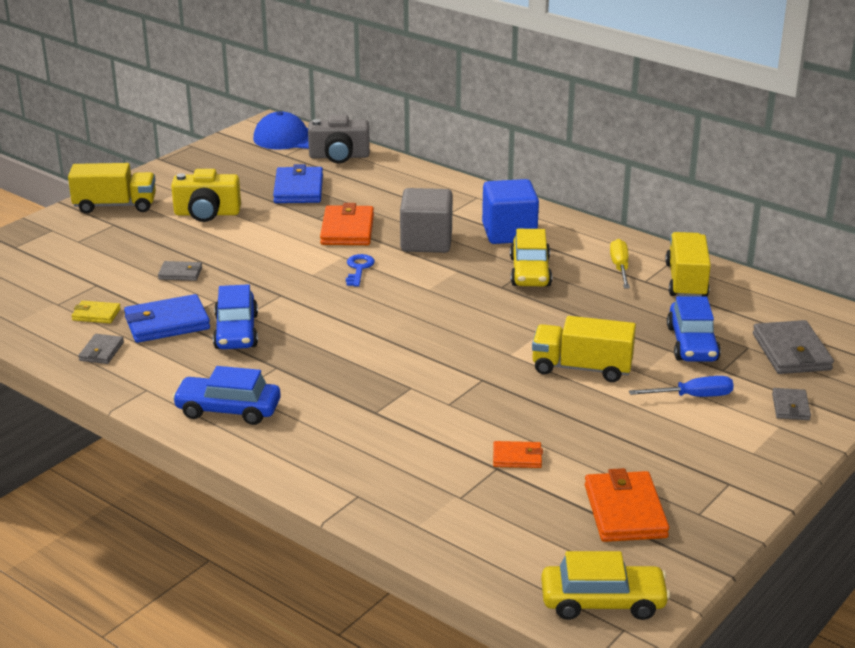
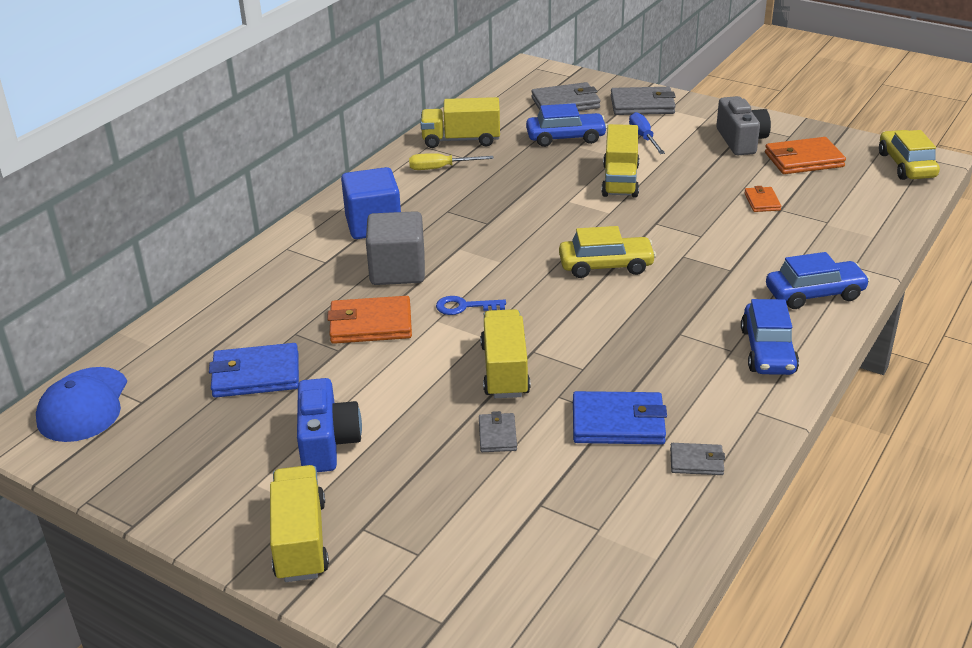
camera: 95 degrees left, 5 degrees up
(96, 314) = (615, 486): yellow wallet -> none
(167, 323) = (618, 423): blue wallet -> blue wallet turned 60 degrees counterclockwise
(207, 213) = (327, 443): yellow camera -> blue camera
(236, 332) = (621, 369): blue car -> blue car (814, 294)
(259, 281) = (505, 370): none -> yellow truck
(339, 156) = (156, 354): grey camera -> grey camera (741, 141)
(530, 272) = (456, 210): yellow car -> yellow car (606, 266)
(790, 407) = (642, 105): grey wallet -> grey wallet, size x1.82

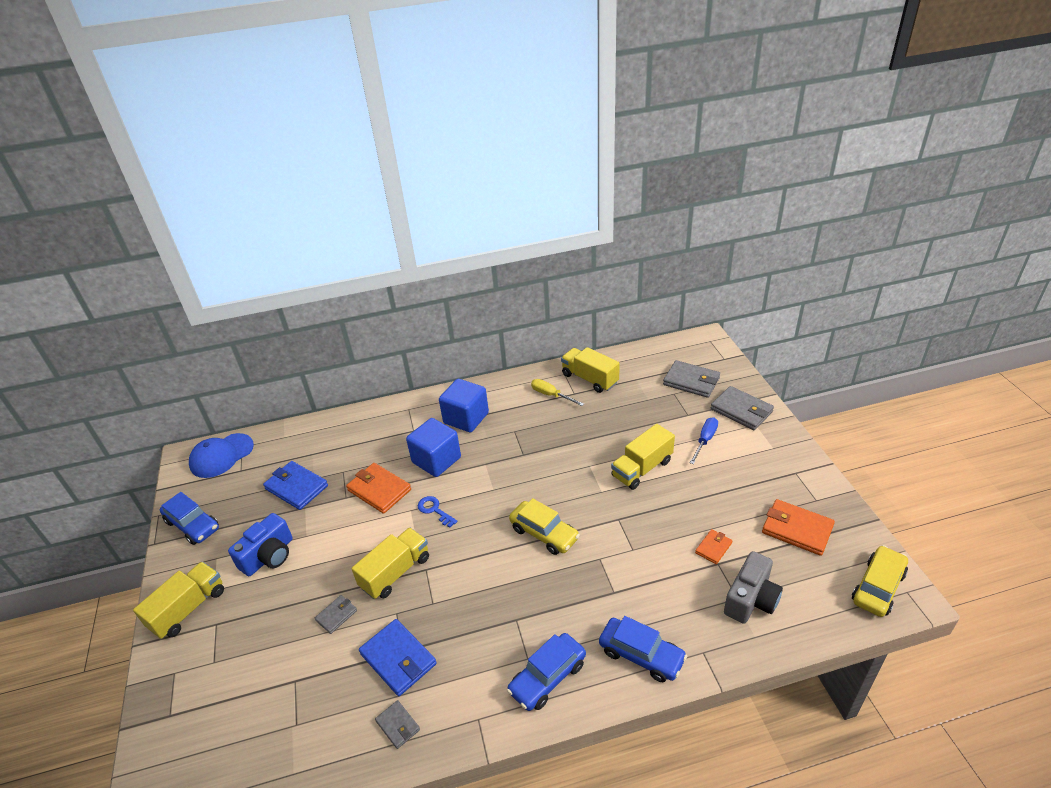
camera: 45 degrees right, 5 degrees up
(397, 271) = (436, 460): grey cube -> blue cube
(565, 138) = (654, 412): blue car -> blue car (193, 525)
(741, 141) = (771, 483): grey camera -> grey camera (751, 599)

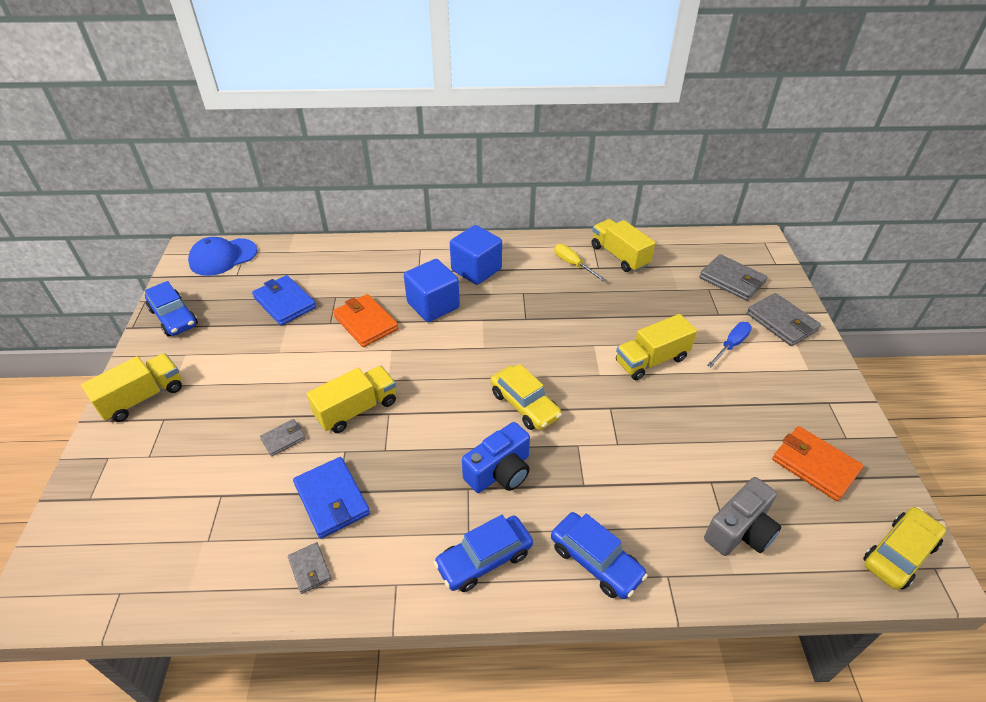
camera: 10 degrees right, 5 degrees up
(269, 556) = (236, 364): blue camera -> blue camera (500, 471)
(434, 510) = (416, 355): blue key -> none
(713, 548) = (710, 463): orange wallet -> none

